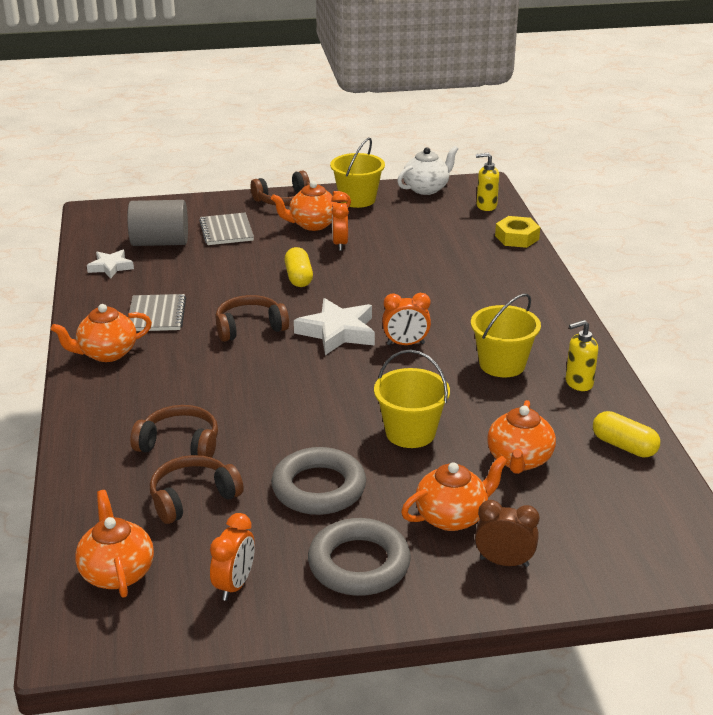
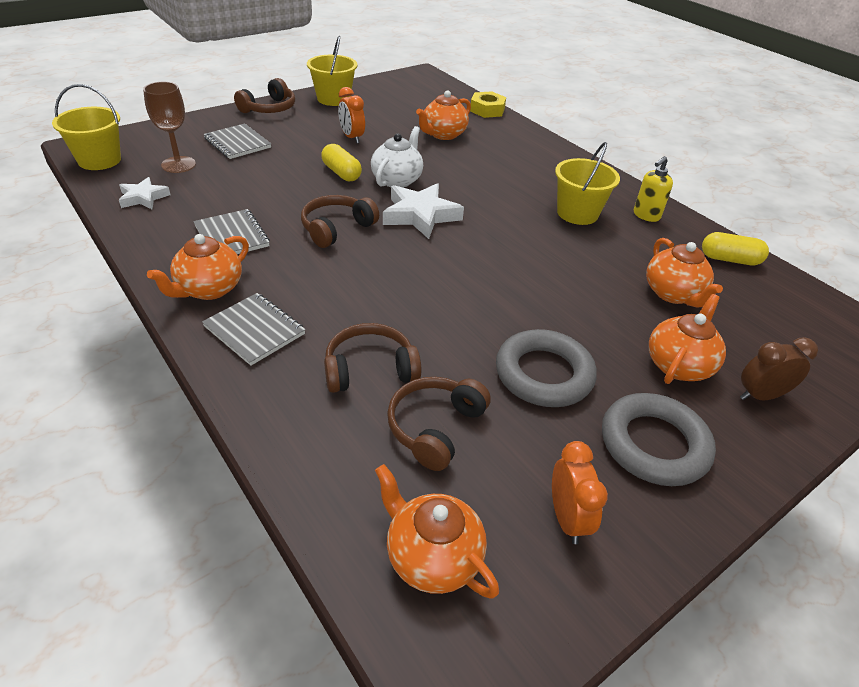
camera: 30 degrees left, 10 degrees up
(117, 393) = (255, 330): none -> grey notebook
(160, 242) = (178, 164): grey cylinder -> brown goblet
(312, 224) = (313, 125): orange teapot -> orange teapot (443, 134)
(405, 344) = (487, 213): orange clock -> none
(410, 433) = (567, 293): yellow bucket -> yellow bucket (99, 160)
(426, 188) = (382, 83): white teapot -> white teapot (397, 180)
(486, 206) = (441, 90): yellow soap dispenser -> none

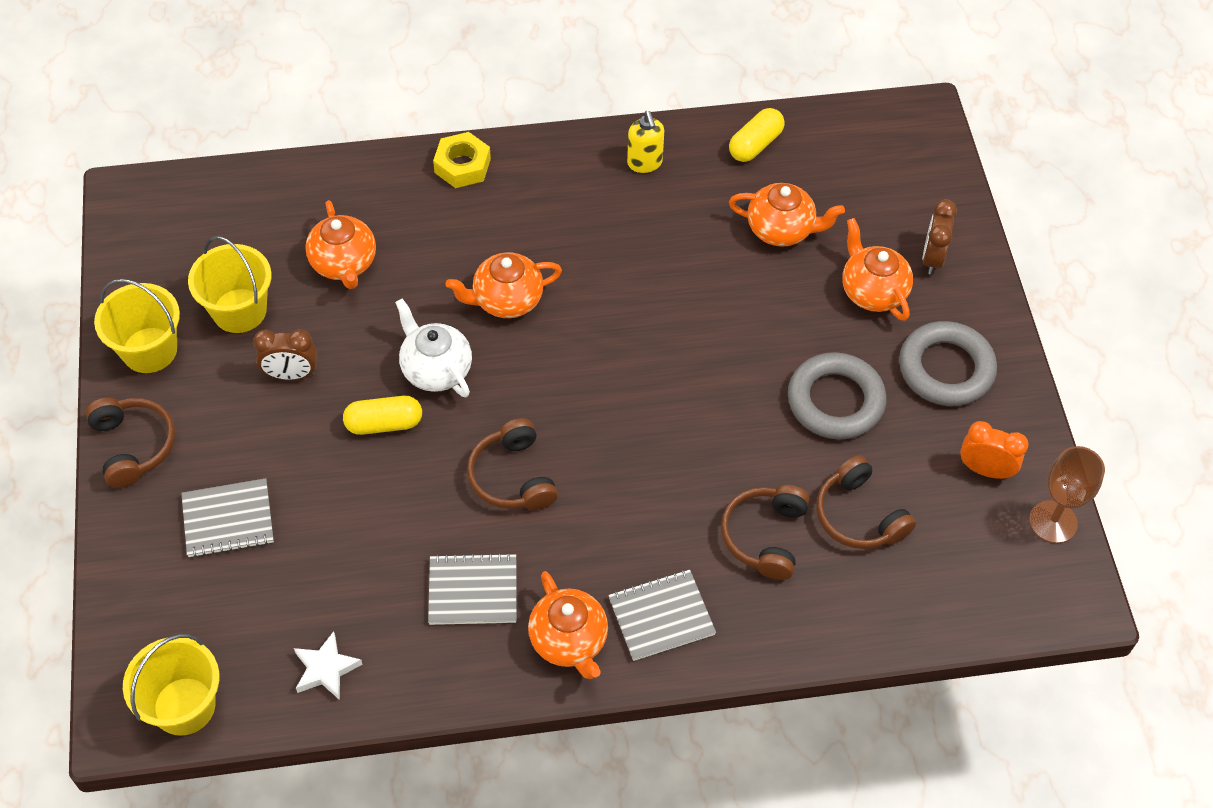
camera: 60 degrees left, 15 degrees up
(178, 164) = (254, 608): brown goblet -> brown goblet (1053, 522)
(352, 137) = (291, 375): orange clock -> brown clock
(420, 215) = (529, 380): white star -> none
(432, 557) = (979, 574): orange teapot -> orange teapot (506, 300)
(487, 110) = (301, 176): yellow nut -> yellow nut (462, 166)
(577, 213) = (606, 224): yellow bucket -> yellow bucket (239, 311)

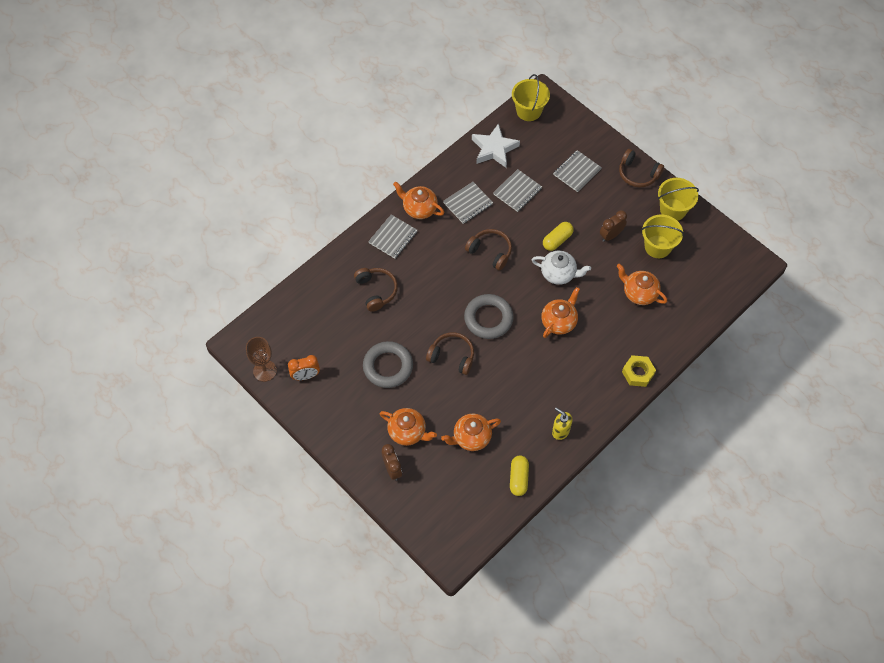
camera: 145 degrees right, 5 degrees up
(326, 669) = (494, 149): white star -> white star, size x1.67
(365, 554) = (517, 191): none -> grey notebook
(858, 516) = (345, 322): brown headphones -> brown headphones (452, 356)
(946, 369) = (350, 413): grey ring -> grey ring (488, 318)

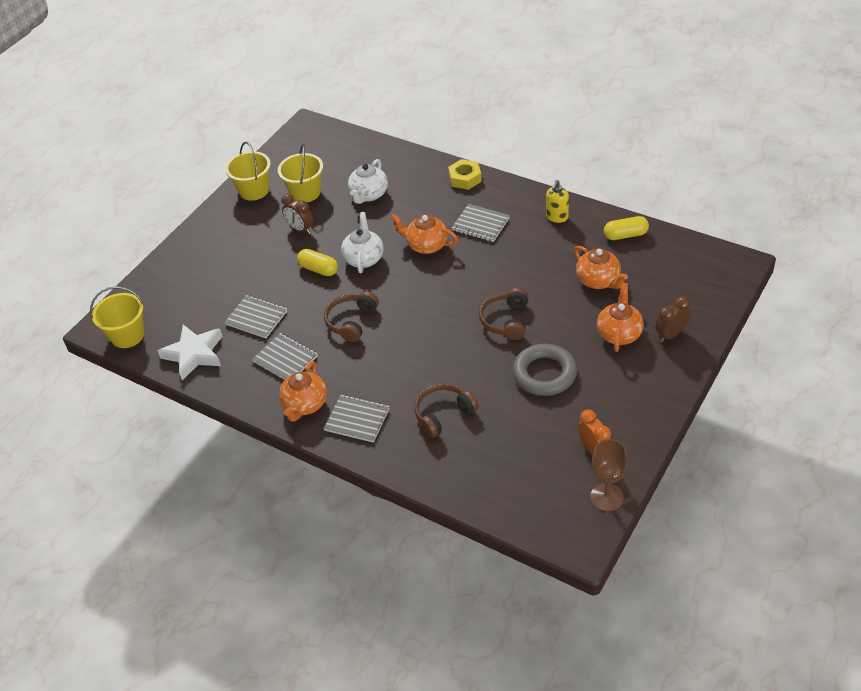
camera: 100 degrees left, 15 degrees down
(488, 318) = (444, 302): grey ring -> none
(577, 172) = (216, 273): grey notebook -> grey notebook (480, 224)
(638, 174) = (210, 224): brown headphones -> none
(639, 293) = (369, 195): orange teapot -> white teapot

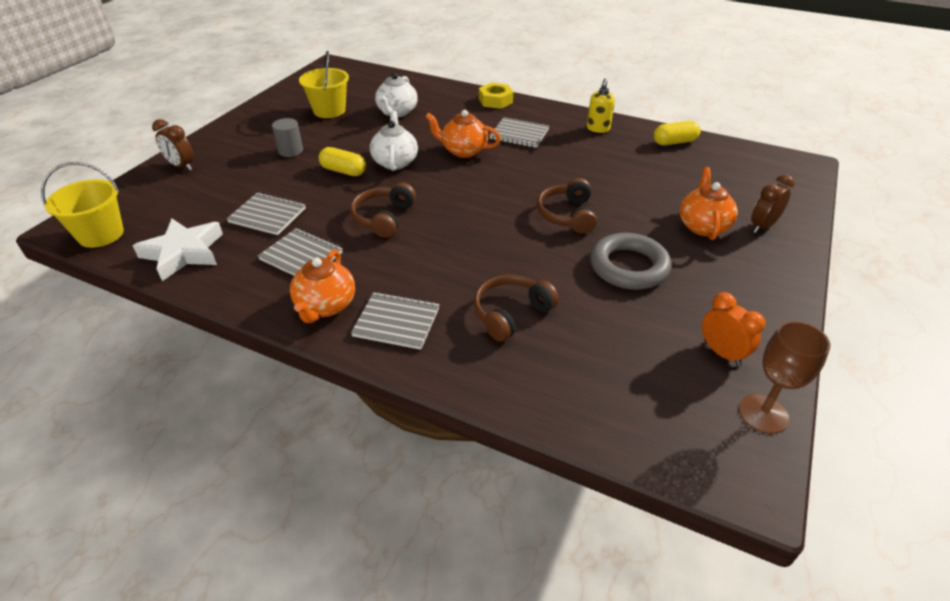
camera: 10 degrees left, 5 degrees down
(254, 190) = (274, 109): yellow bucket -> none
(272, 245) = (290, 151): none -> grey cylinder
(300, 229) = (323, 138): brown clock -> brown clock (181, 166)
(598, 281) = (660, 179): orange teapot -> none

